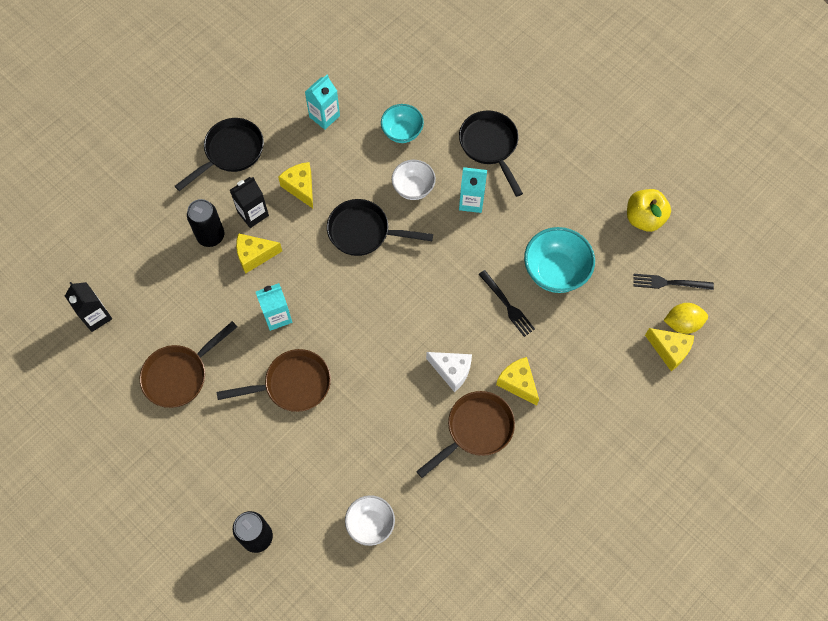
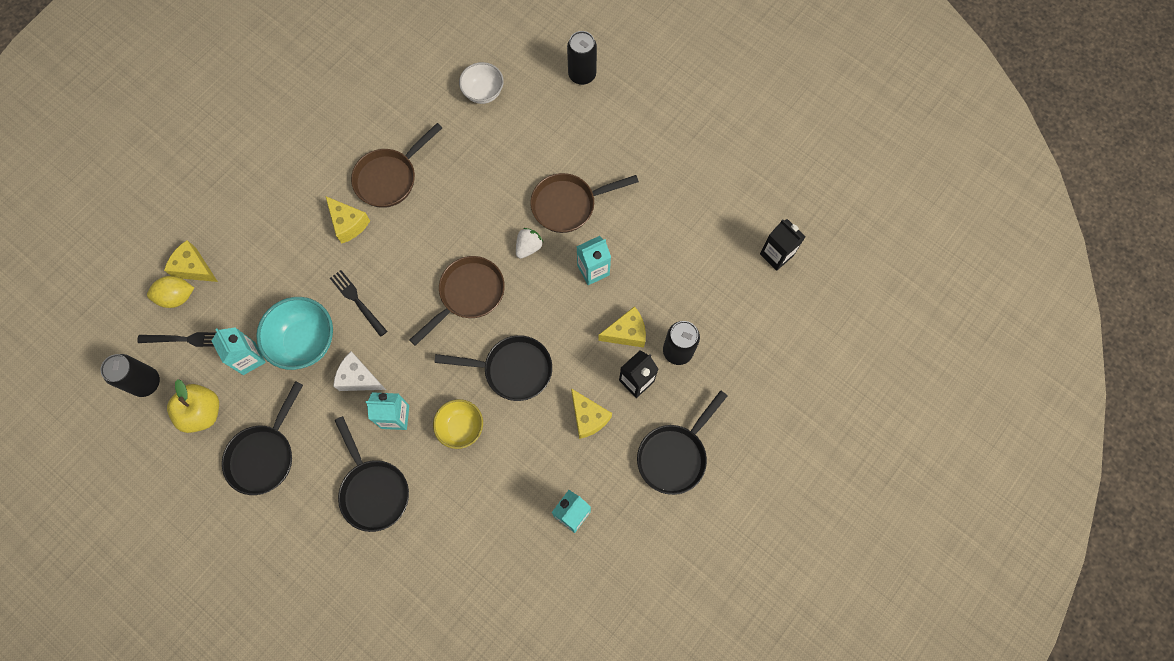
camera: 175 degrees right, 5 degrees up
(180, 375) = (679, 205): brown pan -> brown pan (468, 295)
(337, 344) = (528, 247): none -> white strawberry
(402, 132) = (477, 500): turquoise bowl -> none
(413, 188) = (461, 427): white bowl -> yellow bowl
(452, 371) = (413, 230): white cheese -> white cheese (359, 378)
(585, 180) = (264, 455): none -> black pan
(606, 261) = (249, 358): none -> turquoise carton
(699, 247) = (146, 382): none -> black can

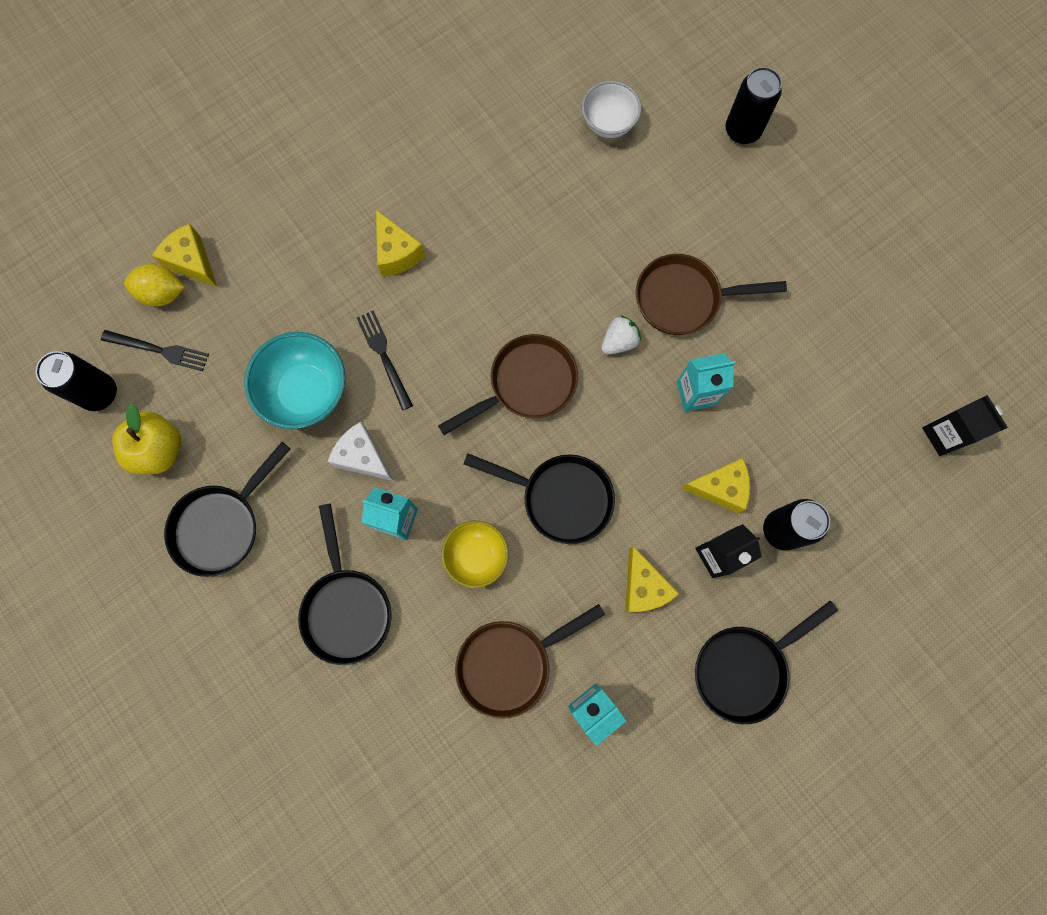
camera: 15 degrees right, 5 degrees up
(249, 358) = (232, 395): turquoise carton -> none
(390, 178) = (463, 206): brown pan -> brown pan (510, 663)

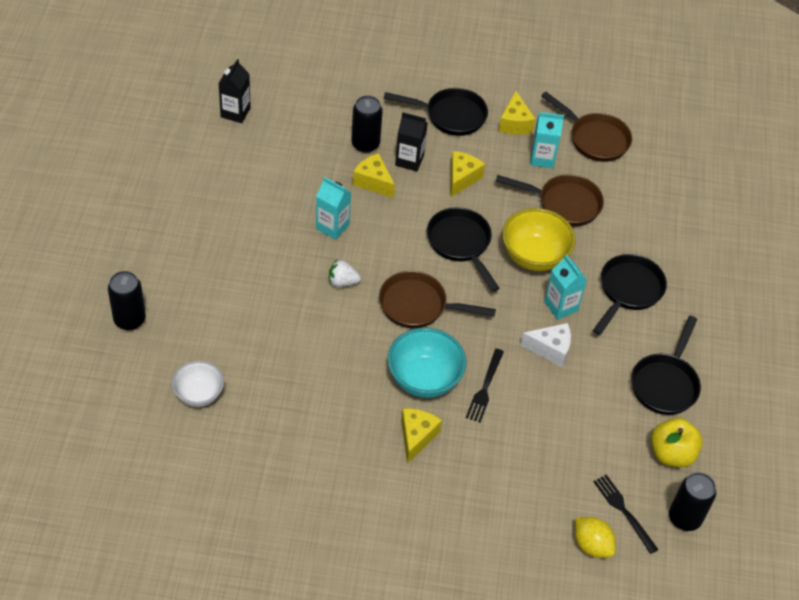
camera: 140 degrees left, 25 degrees down
(192, 262) = (554, 548): yellow cheese -> yellow cheese (514, 123)
(222, 525) = (665, 383): black pan -> black pan turned 120 degrees clockwise
(306, 392) = (551, 409): turquoise bowl -> turquoise bowl (424, 379)
(363, 457) = (550, 349): white cheese -> white cheese turned 75 degrees counterclockwise
(476, 556) = (534, 256): yellow bowl -> yellow bowl, size x1.54
(684, 299) = (280, 270): brown pan -> brown pan (595, 139)

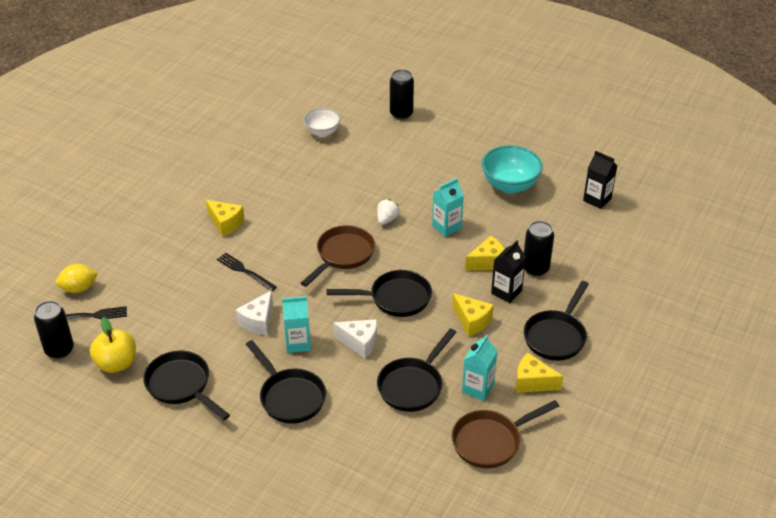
camera: 115 degrees right, 10 degrees down
(424, 379) = (272, 240): turquoise bowl -> turquoise bowl (510, 185)
(534, 256) = (360, 343): yellow bowl -> white cheese
(564, 204) = (413, 385): brown pan -> black pan

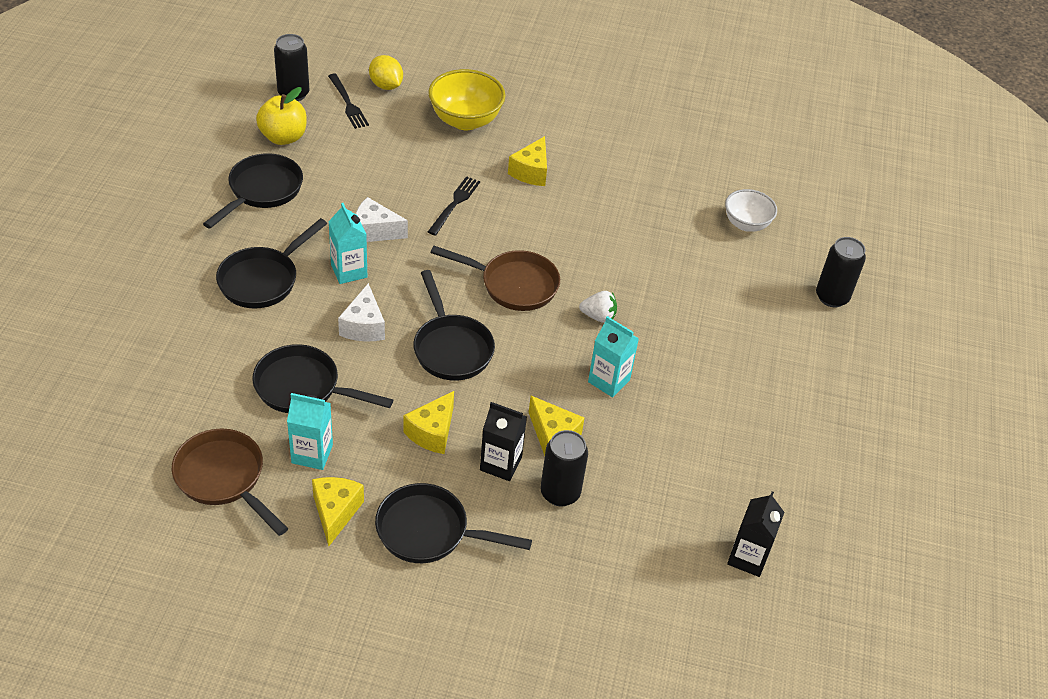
camera: 70 degrees right, 5 degrees up
(148, 248) = (465, 120): none -> yellow bowl
(510, 185) = (730, 442): turquoise bowl -> none

